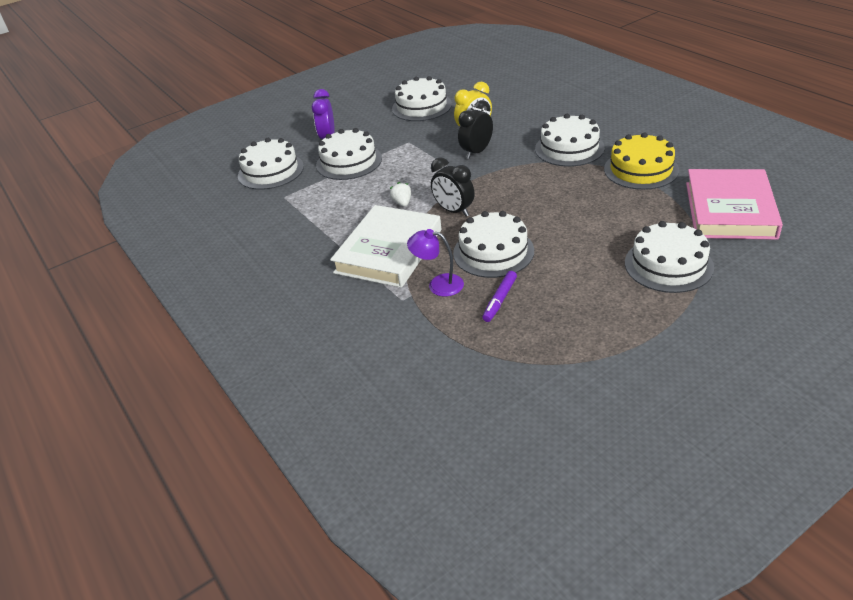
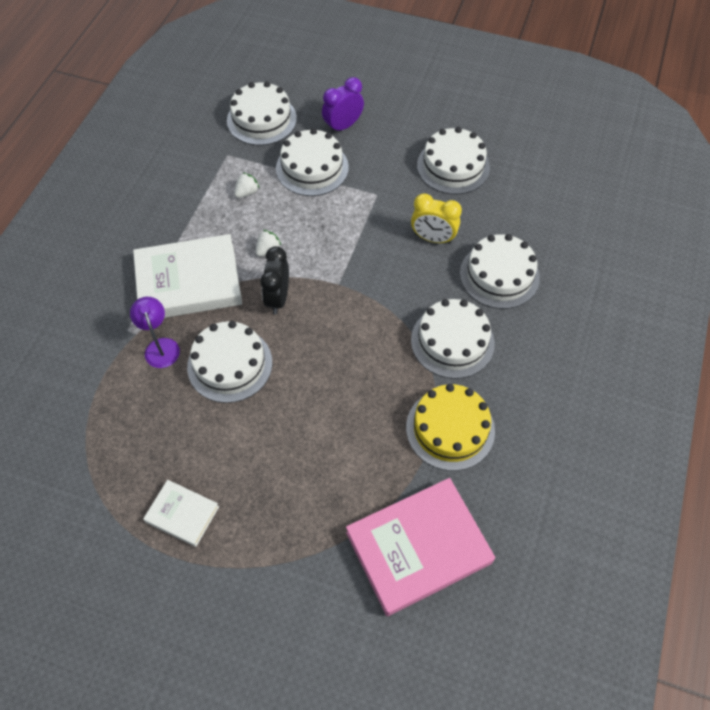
camera: 50 degrees right, 20 degrees up
(334, 198) = (247, 192): none -> white strawberry
(476, 152) = (393, 262): black clock -> none
(499, 300) = (161, 405): purple marker -> none
(619, 317) = (182, 514): none -> white book
(668, 265) = (286, 525): white cake -> white cake (499, 275)

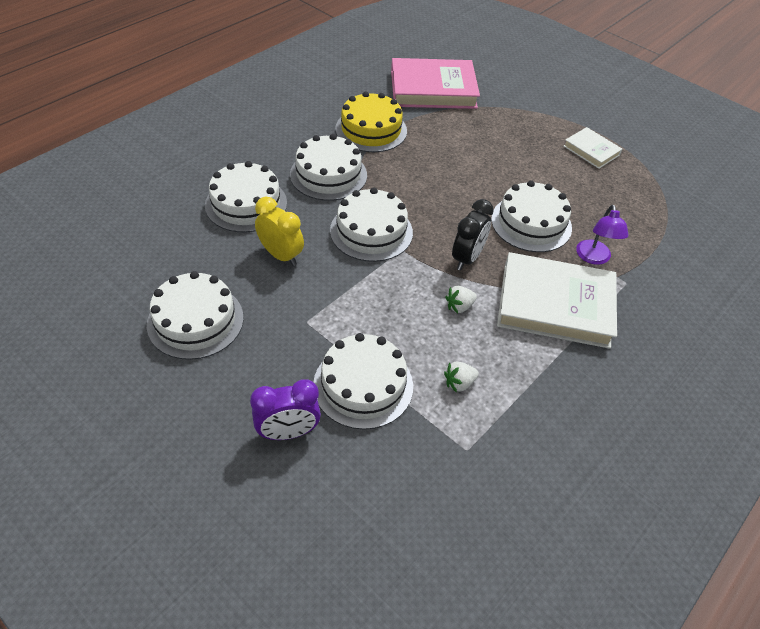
camera: 160 degrees left, 10 degrees down
(261, 119) = (396, 493): white cake -> white cake (371, 231)

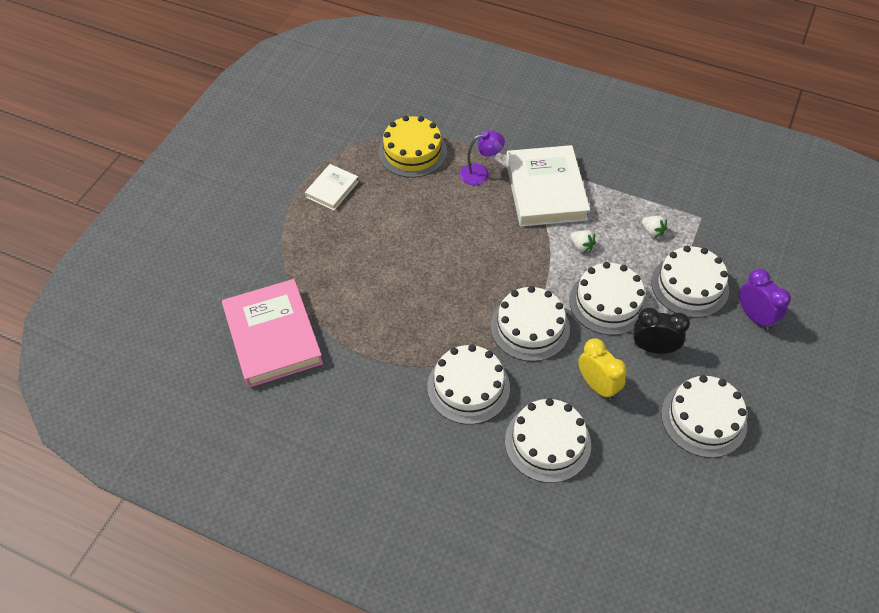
camera: 105 degrees left, 5 degrees up
(281, 255) = (597, 385): yellow clock -> yellow clock turned 120 degrees clockwise
(371, 130) = (375, 373): yellow cake -> yellow cake (412, 152)
(467, 258) = (525, 252): black clock -> black clock (653, 348)
(531, 223) = (459, 217): white cake -> white cake (608, 302)

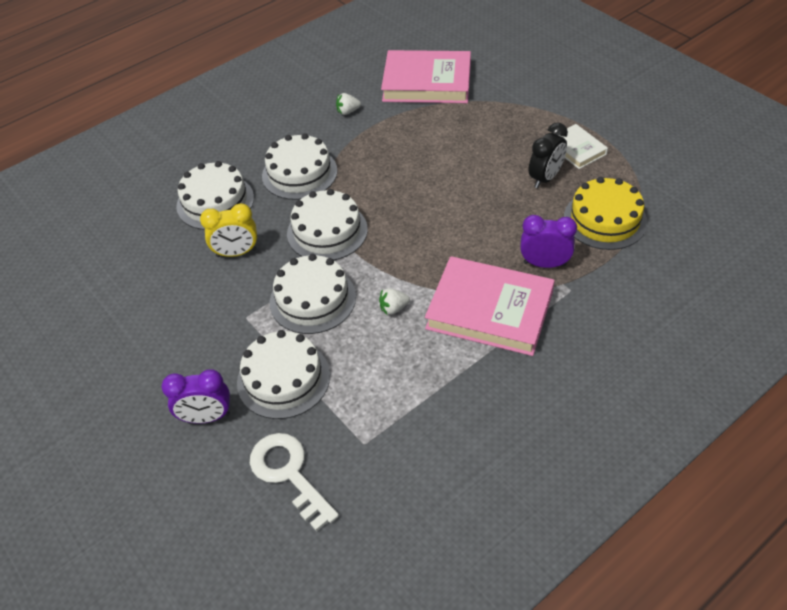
camera: 120 degrees right, 5 degrees down
(480, 173) = (544, 264): purple lamp -> purple clock
(545, 190) = (489, 310): white book -> pink book
(652, 232) = (373, 382): white strawberry -> white strawberry (348, 111)
(653, 348) = (239, 311): black clock -> black clock (545, 178)
(703, 418) = (147, 312): white cake -> none
(753, 247) = (289, 474): none -> white key

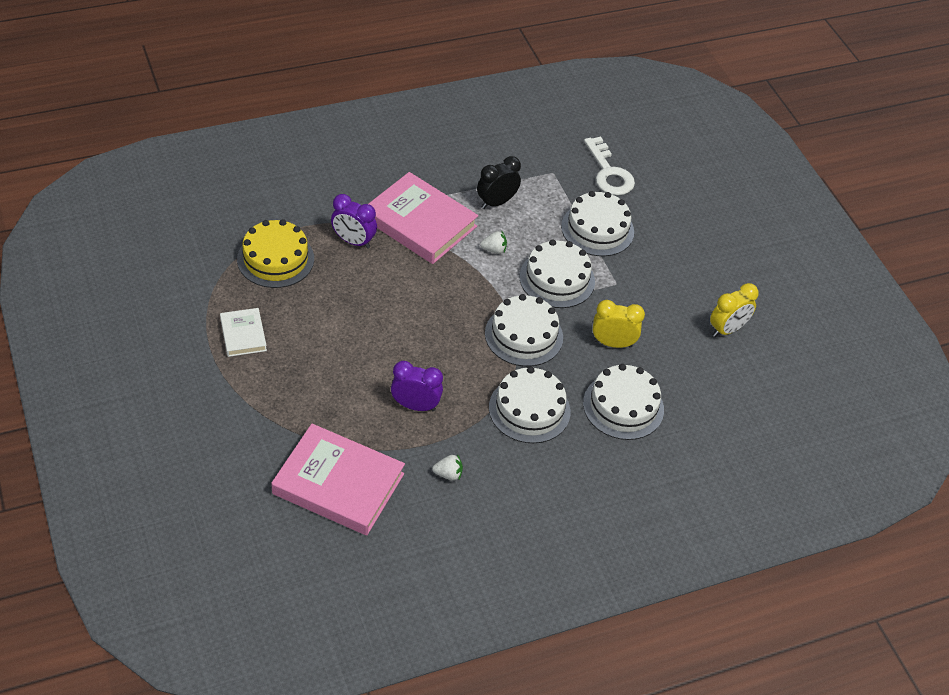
camera: 170 degrees left, 0 degrees up
(115, 308) = (727, 329): none -> yellow clock
(206, 417) = (660, 223): purple clock -> purple clock (415, 406)
(545, 178) = (296, 315): black clock -> black clock (496, 202)

